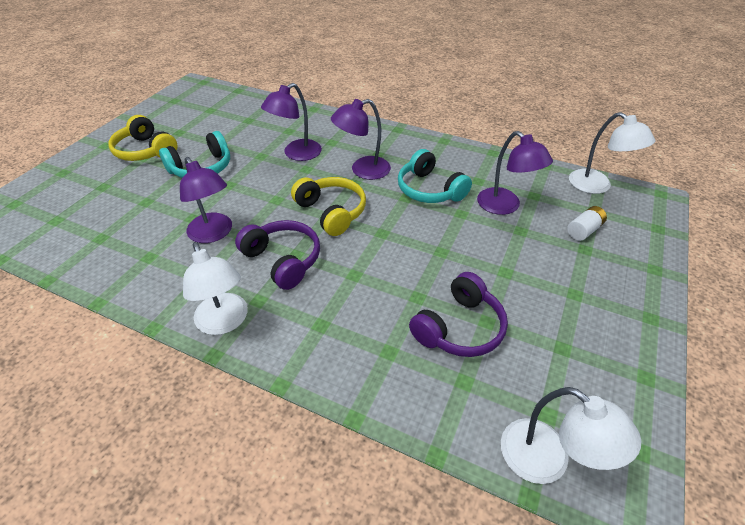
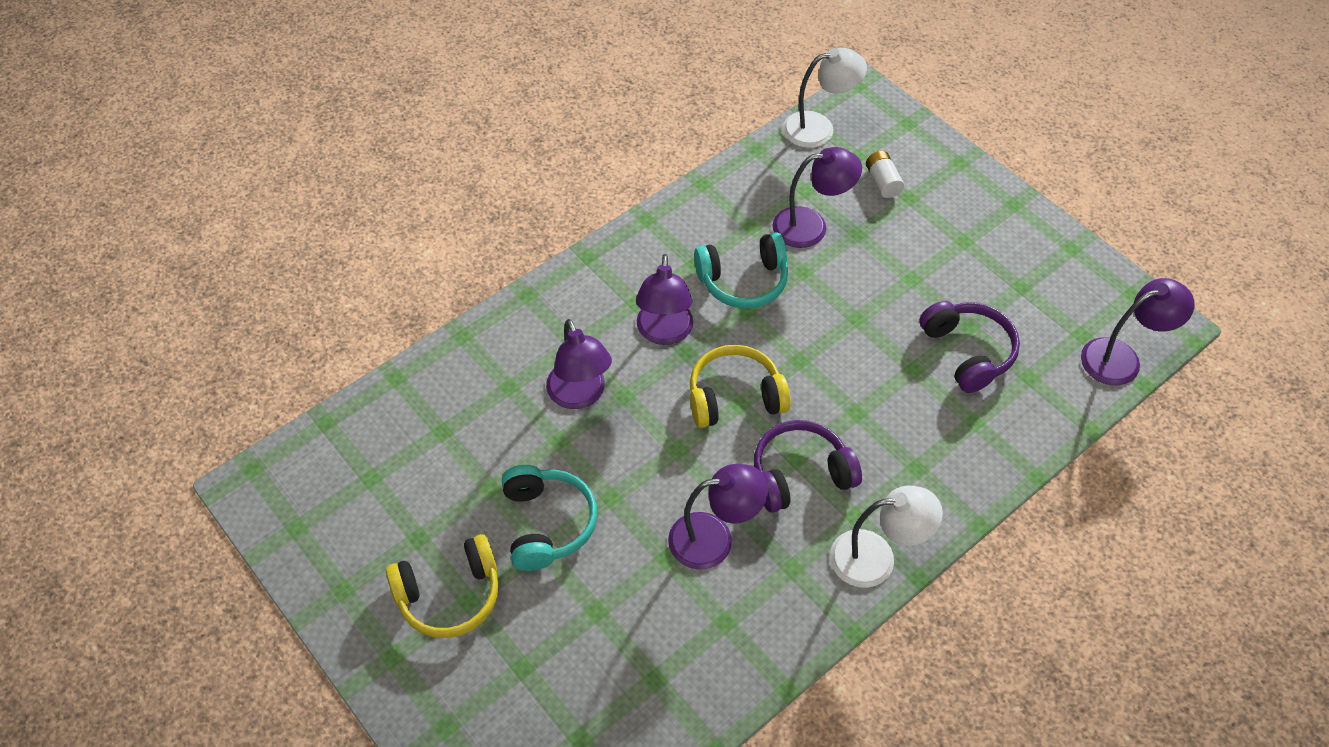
camera: 65 degrees left, 10 degrees up
(547, 461) = (1121, 358): white lamp -> purple lamp

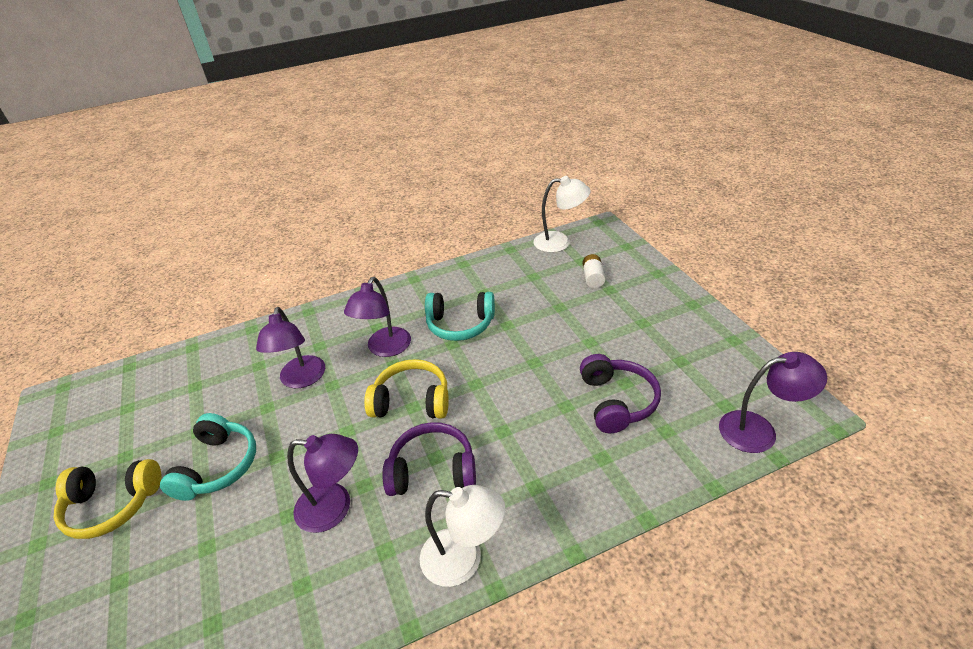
camera: 20 degrees right, 15 degrees down
(811, 226) = (527, 297): purple lamp -> none

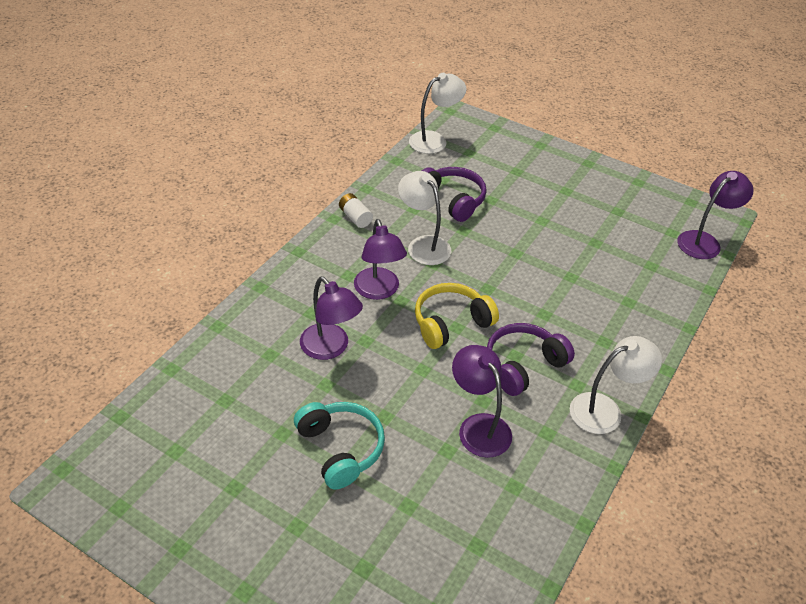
camera: 40 degrees left, 5 degrees up
(112, 505) = (278, 526): yellow headphones -> none
(335, 508) = (478, 426): purple lamp -> purple lamp turned 90 degrees counterclockwise
(460, 324) = (423, 245): turquoise headphones -> white lamp
(593, 278) = (494, 165): white battery -> white battery (355, 217)
(617, 401) = (602, 258): purple headphones -> purple headphones (452, 200)

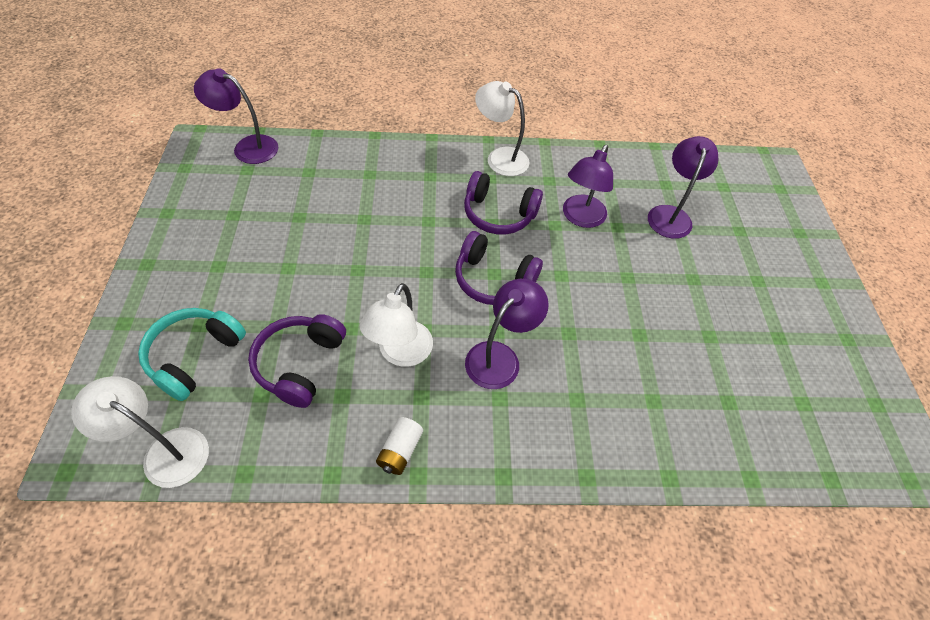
camera: 125 degrees left, 10 degrees up
(330, 348) = (601, 355): purple lamp -> purple lamp (670, 214)
(341, 449) = (681, 289): turquoise headphones -> turquoise headphones (194, 356)
(451, 323) = (493, 279): yellow headphones -> purple headphones

